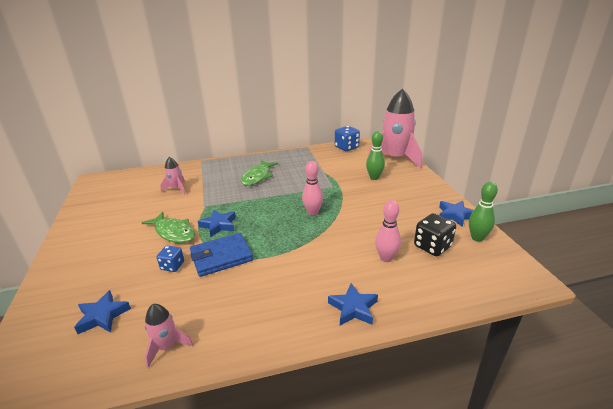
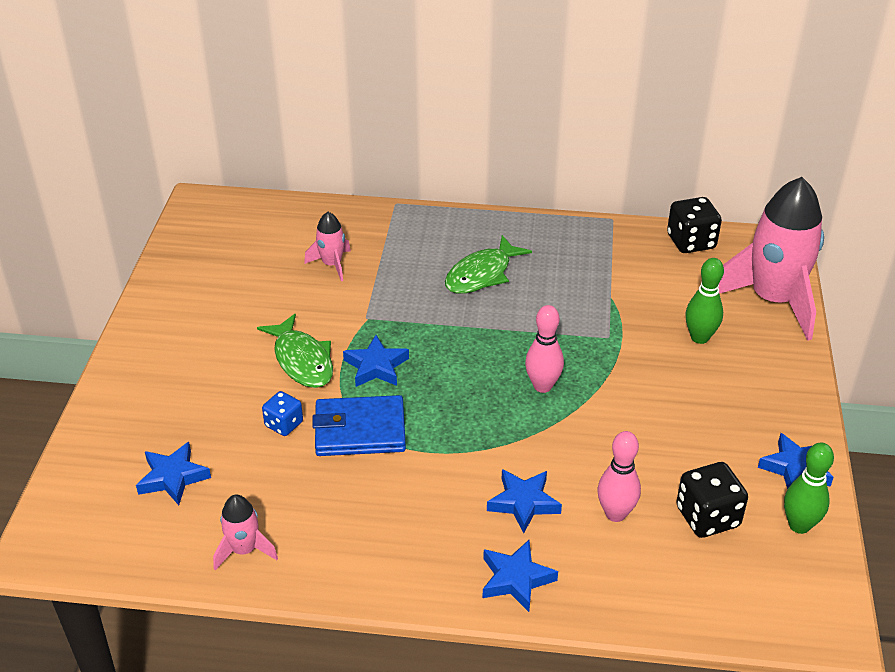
camera: 20 degrees right, 10 degrees up
(334, 267) = (523, 503): none -> blue star
(346, 147) = (691, 242): blue dice -> black dice

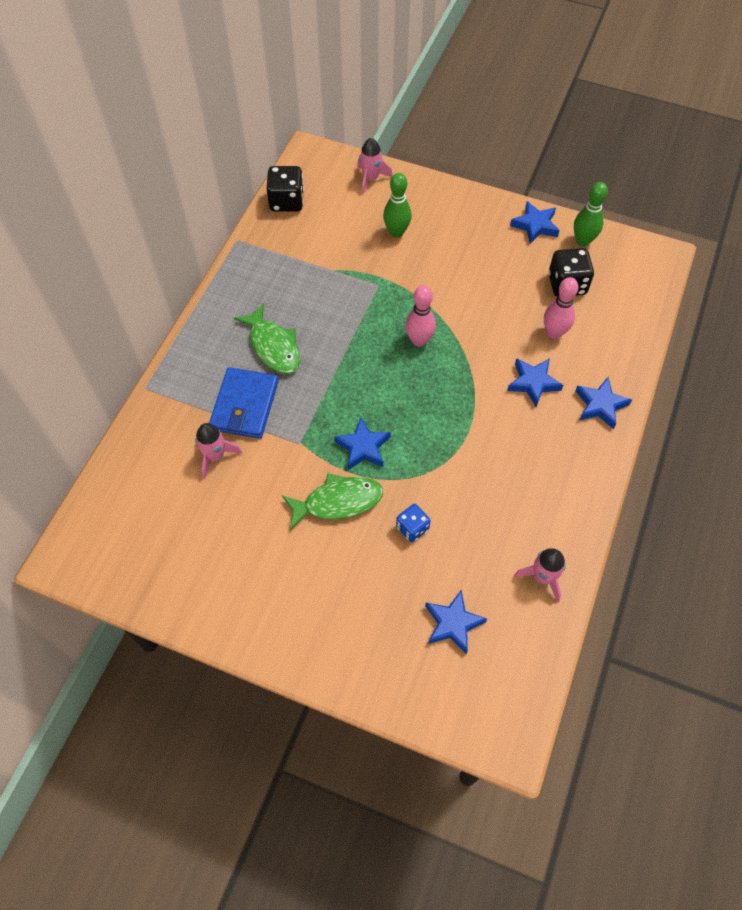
camera: 75 degrees left, 20 degrees up
(360, 430) = (434, 473): blue wallet -> blue wallet (244, 405)
(772, 300) = (371, 179): pink rocket -> pink rocket, size x0.46

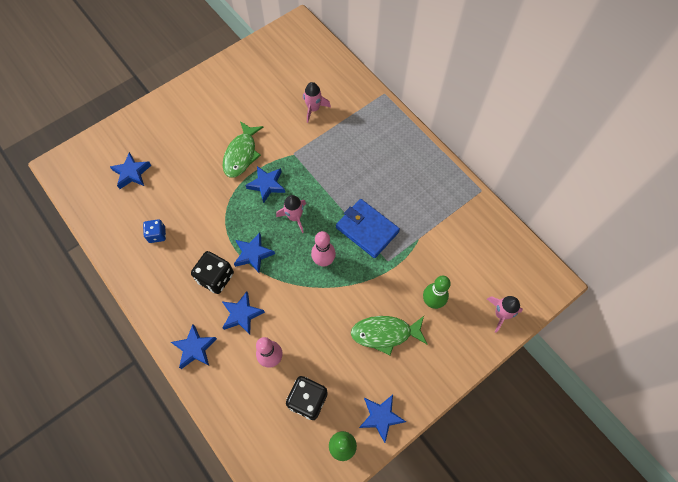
camera: 120 degrees right, 5 degrees up
(244, 405) = (338, 137): blue wallet -> blue wallet (367, 229)
(273, 346) = (373, 171): green fish -> green fish (385, 333)
(286, 201) = (505, 240): black dice -> black dice (216, 277)
(412, 528) = (198, 183): blue dice -> blue dice (157, 235)
(460, 411) = (253, 254): none -> blue star
(542, 577) = (118, 233): pink rocket -> pink rocket (294, 217)

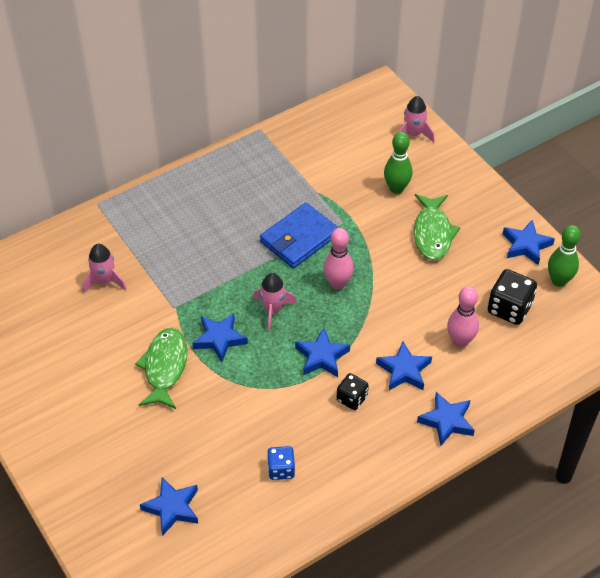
camera: 85 degrees left, 15 degrees down
(216, 277) = (352, 398): black dice -> black dice, size x0.63
(241, 154) = (165, 367): green fish -> green fish turned 105 degrees counterclockwise

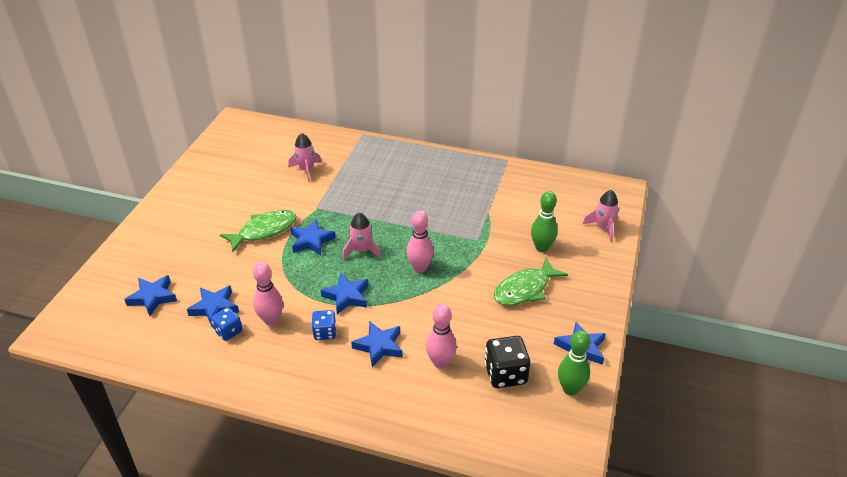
camera: 50 degrees right, 10 degrees down
(298, 429) = (271, 320): none -> pink bowling pin
(299, 238) = (437, 228): blue wallet -> none
(352, 398) = (325, 332): black dice -> blue dice
(447, 421) = (355, 398): blue star -> blue star (214, 308)

